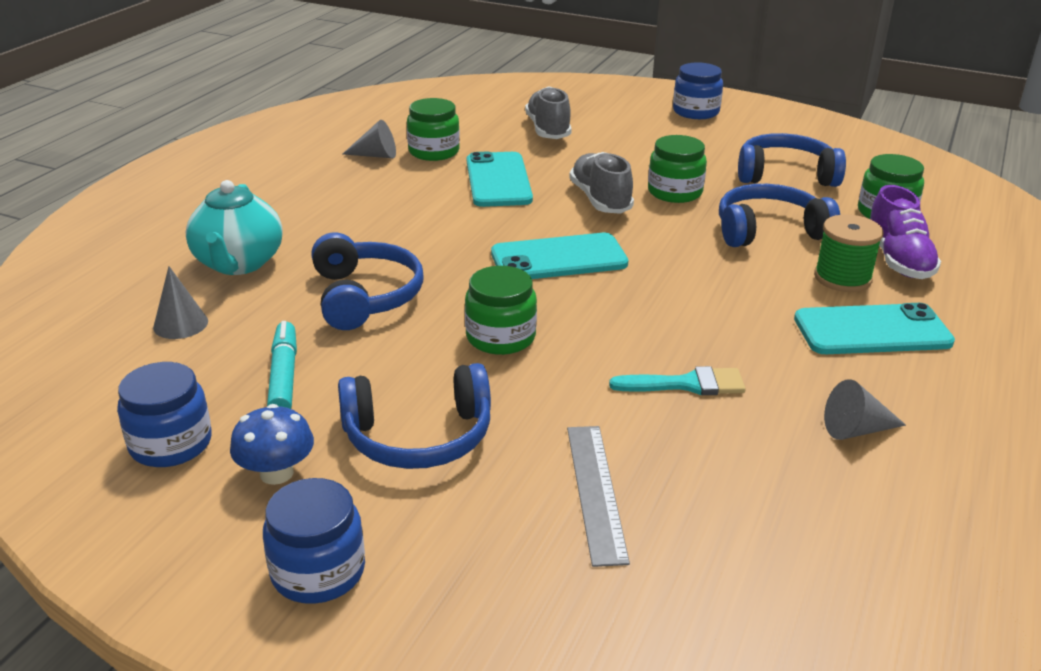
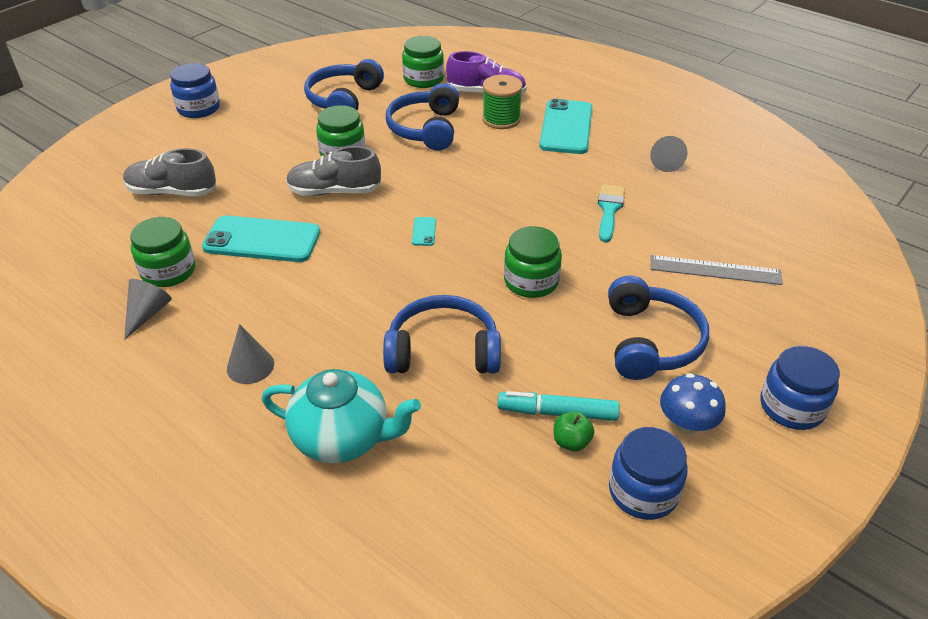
camera: 75 degrees left, 10 degrees up
(180, 324) = (449, 487): grey cone -> grey cone (250, 366)
(241, 389) = (571, 442): none -> green apple
(559, 259) = (424, 231): turquoise phone -> turquoise phone, size x0.40

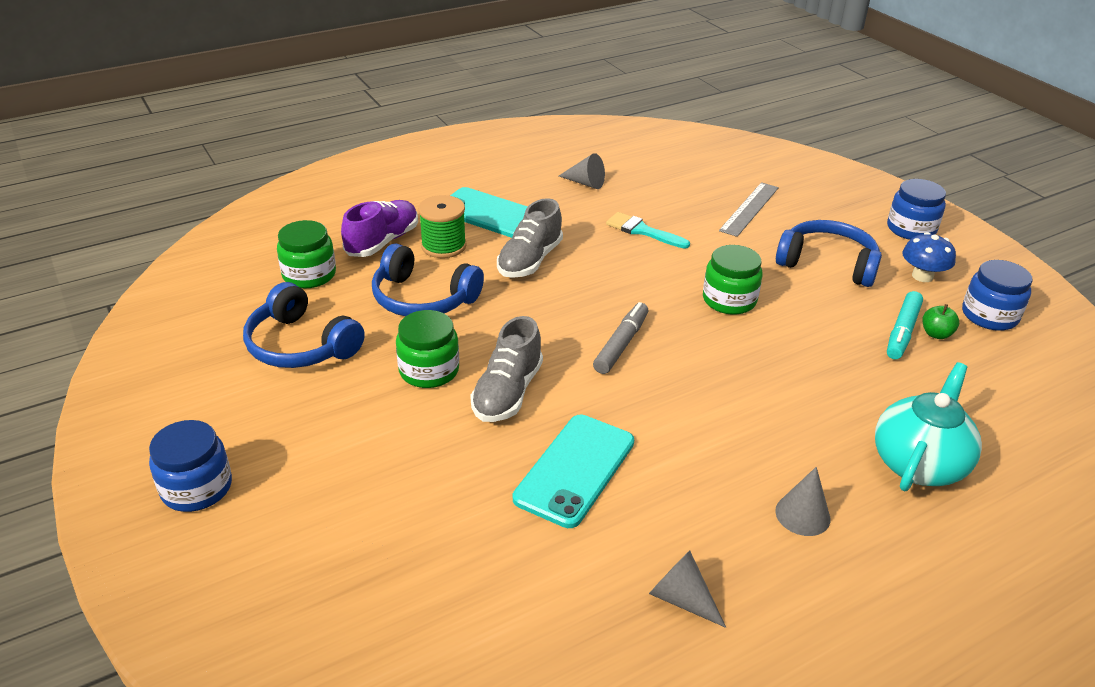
camera: 70 degrees left, 5 degrees down
(168, 271) = (601, 568): green jar -> none
(172, 192) = (414, 544): grey shoe -> grey shoe (530, 260)
(424, 231) = (621, 344): turquoise phone -> grey marker
(443, 350) = (811, 374): blue headphones -> none

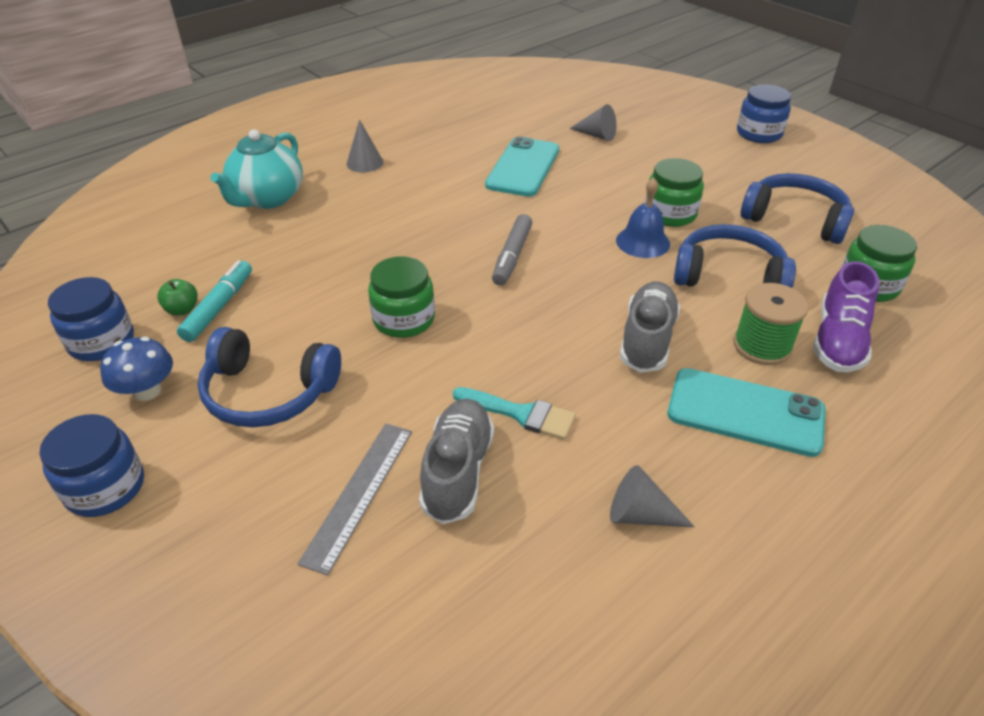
camera: 170 degrees right, 5 degrees up
(481, 342) = (642, 242): none -> blue bell
(507, 392) = (595, 206): grey shoe -> grey shoe (457, 471)
(681, 598) = (444, 123): grey cone -> grey cone (596, 135)

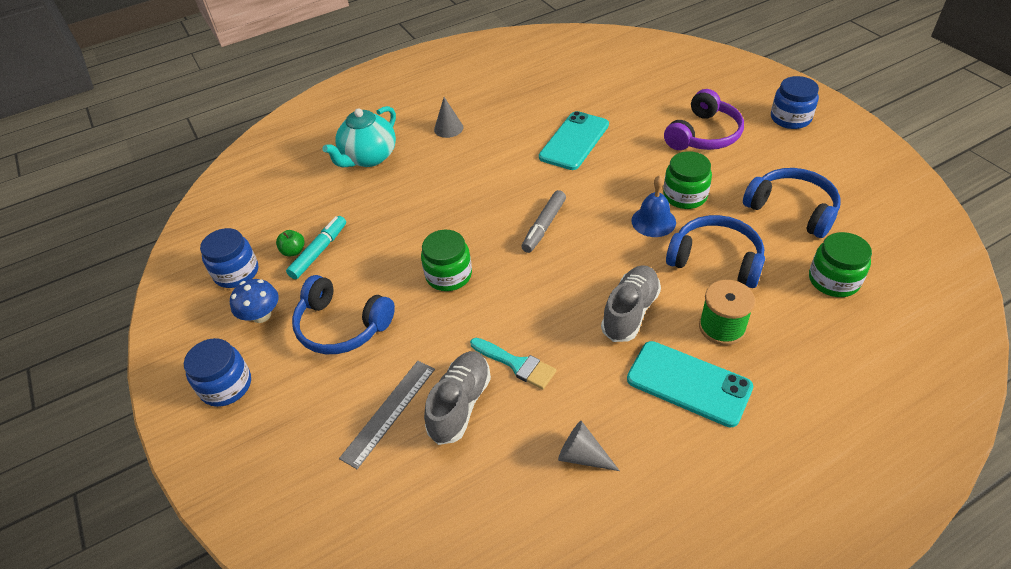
camera: 15 degrees right, 5 degrees up
(596, 135) = (645, 112): grey cone -> none
(670, 154) = (704, 135): none -> purple headphones
(838, 341) = (787, 329): purple shoe -> none

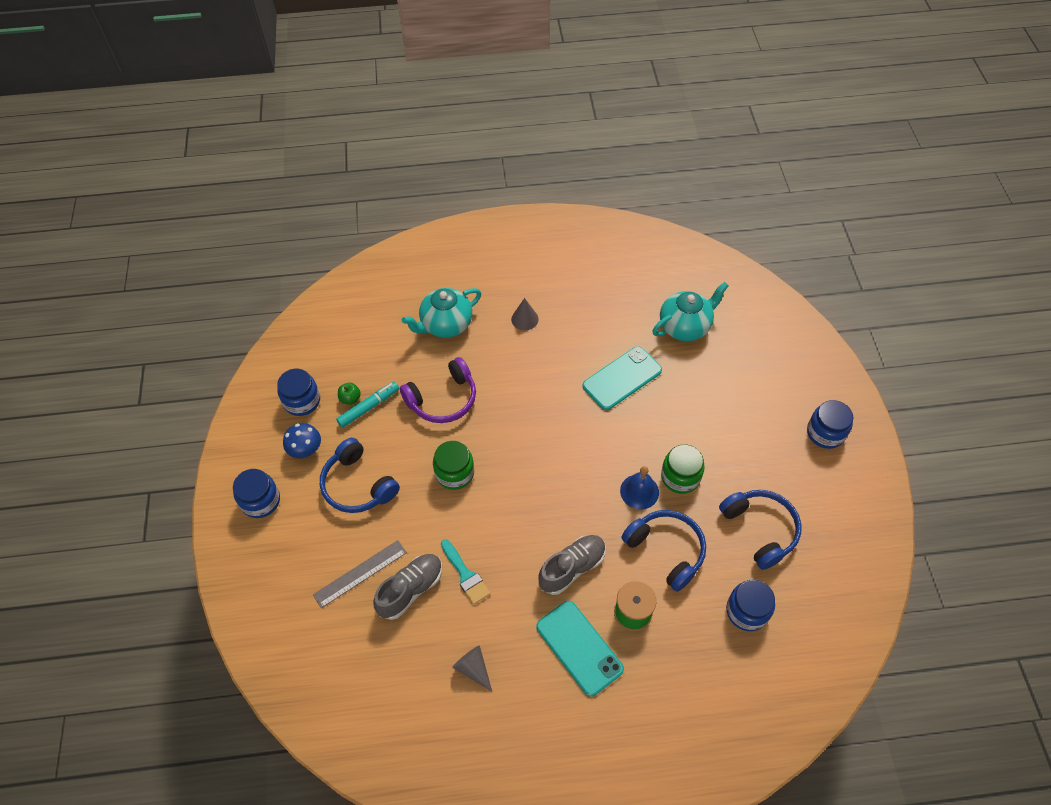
camera: 20 degrees right, 10 degrees up
(544, 226) = (550, 458): grey marker -> none
(607, 86) = (685, 326): none -> turquoise teapot
(704, 135) = (737, 419): purple headphones -> purple headphones (443, 399)
(833, 280) = (747, 611): green jar -> blue jar

